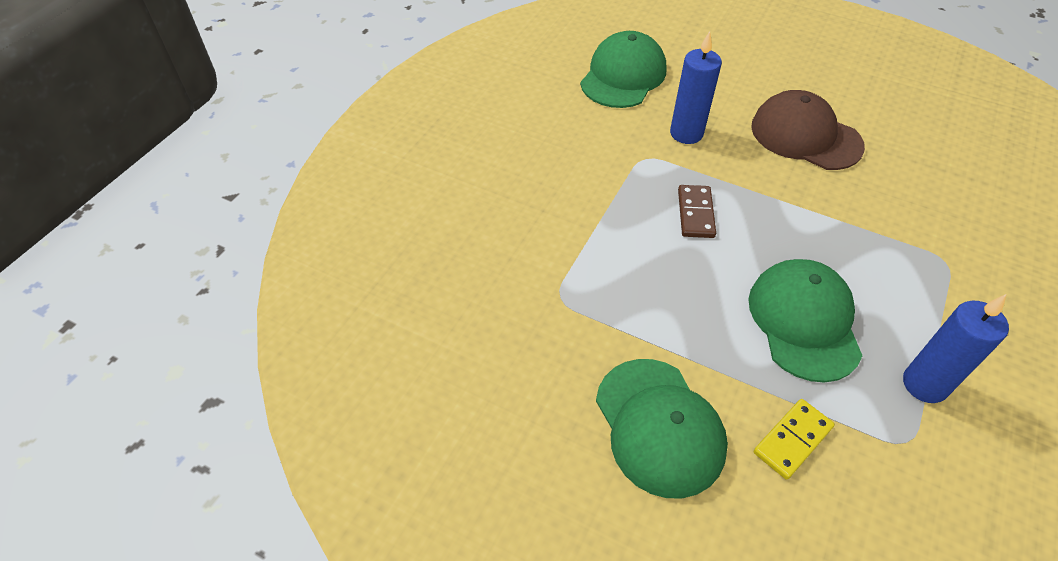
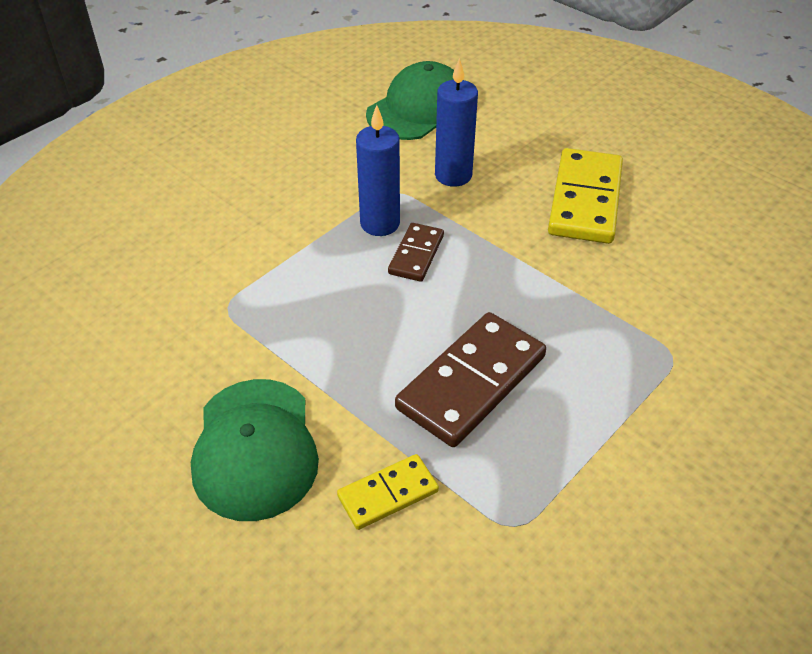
camera: 15 degrees right, 5 degrees down
(804, 321) = (471, 382): green cap -> brown domino
(805, 136) = (585, 200): brown cap -> yellow domino
(924, 384) = (570, 473): blue candle -> blue candle (380, 224)

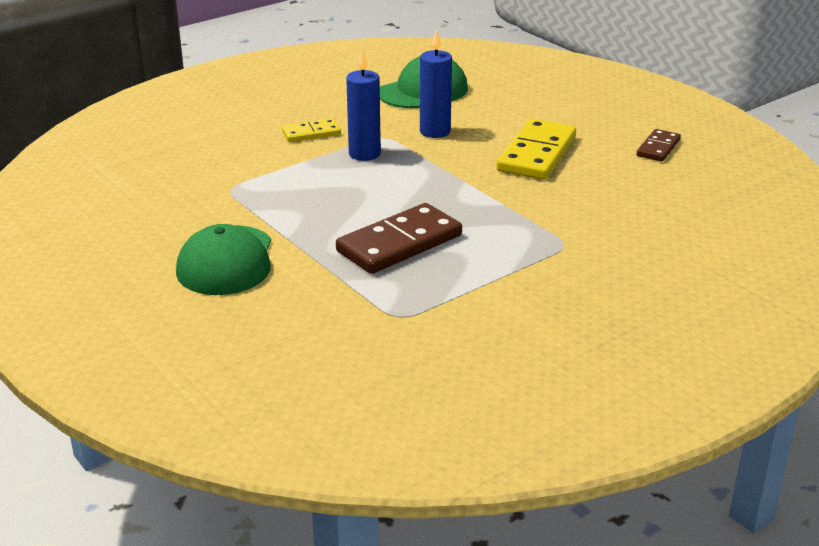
camera: 10 degrees right, 15 degrees down
(388, 494) = (313, 292): yellow domino -> yellow domino (311, 133)
(416, 254) = (386, 173): brown domino -> brown domino (658, 148)

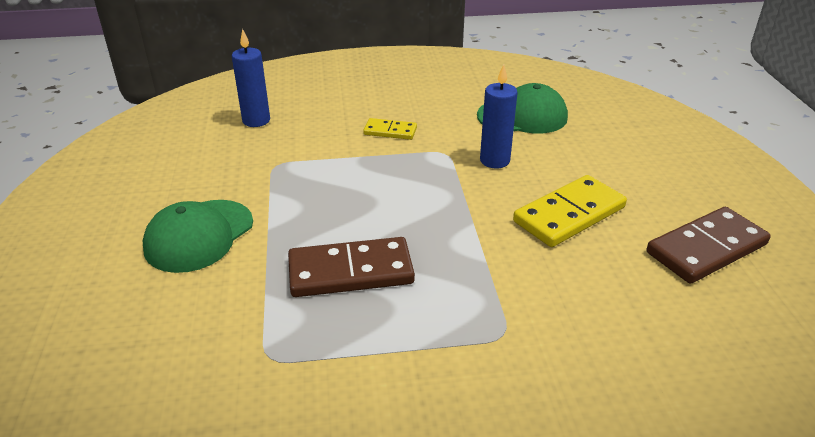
camera: 30 degrees right, 5 degrees up
(364, 154) = (413, 165): blue candle -> blue candle (256, 120)
(658, 148) = (706, 248): brown domino -> brown domino, size x1.84

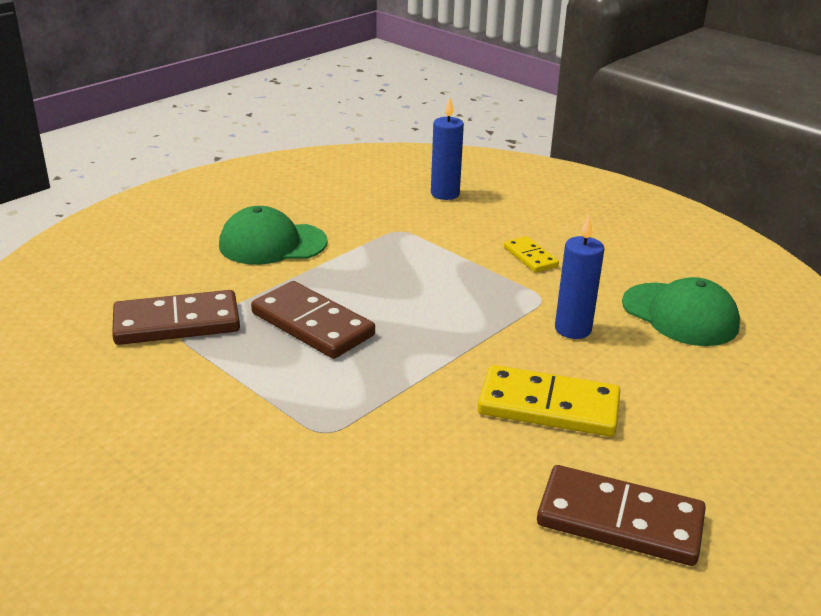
camera: 50 degrees right, 5 degrees down
(248, 352) = (177, 323): none -> brown domino

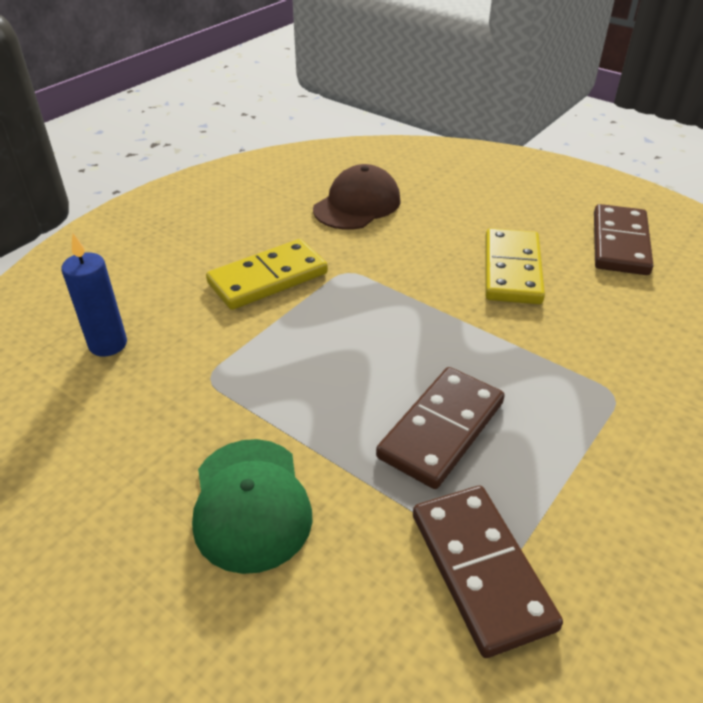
camera: 95 degrees left, 10 degrees up
(530, 257) = (268, 278): yellow domino -> yellow domino, size x1.84
(573, 329) = (395, 256): blue candle -> none
(680, 315) = (357, 204): green cap -> brown cap

